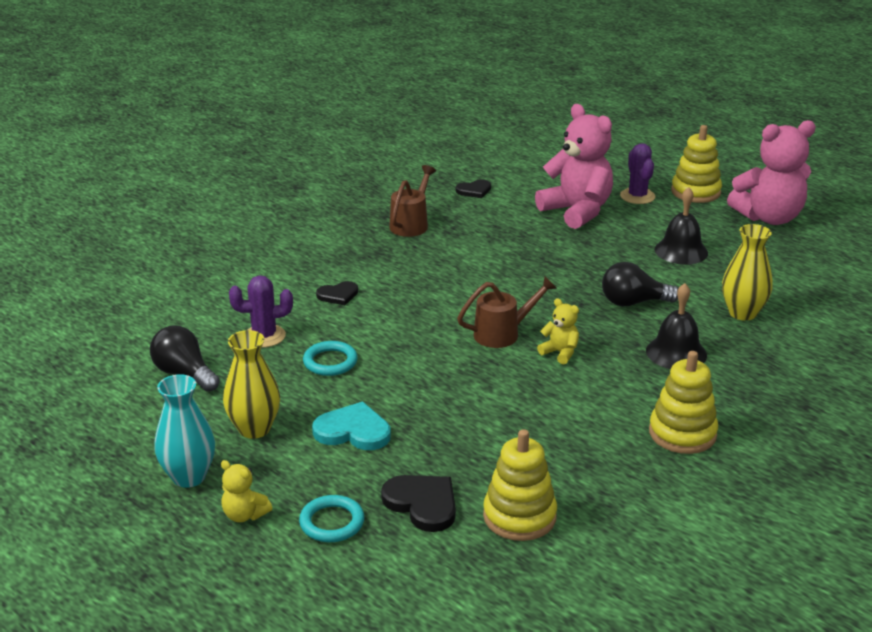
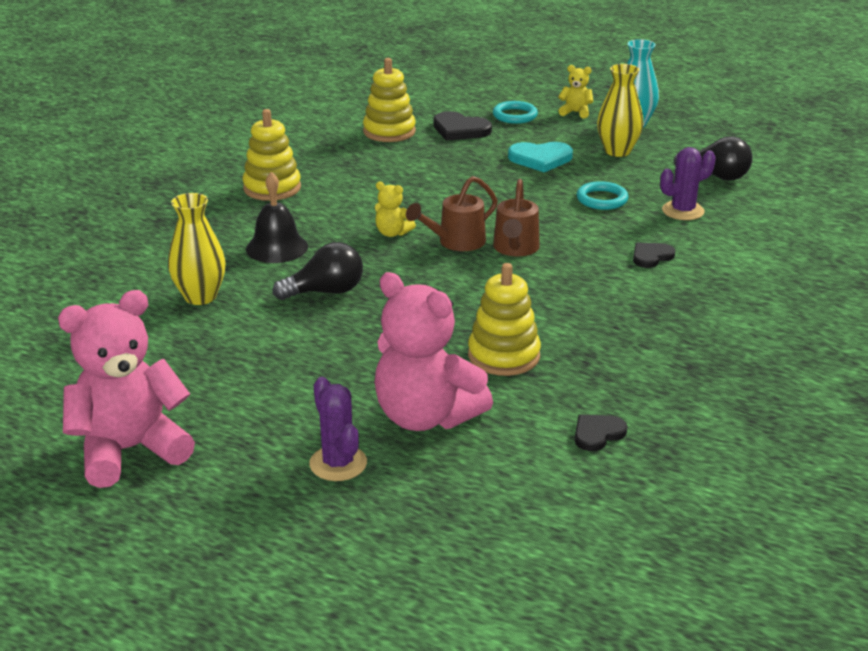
camera: 165 degrees right, 0 degrees up
(411, 224) = (644, 358): brown watering can -> brown watering can (515, 249)
(681, 251) = (269, 369): black bell -> none
(695, 192) = (241, 490): yellow stacking toy -> yellow stacking toy (503, 356)

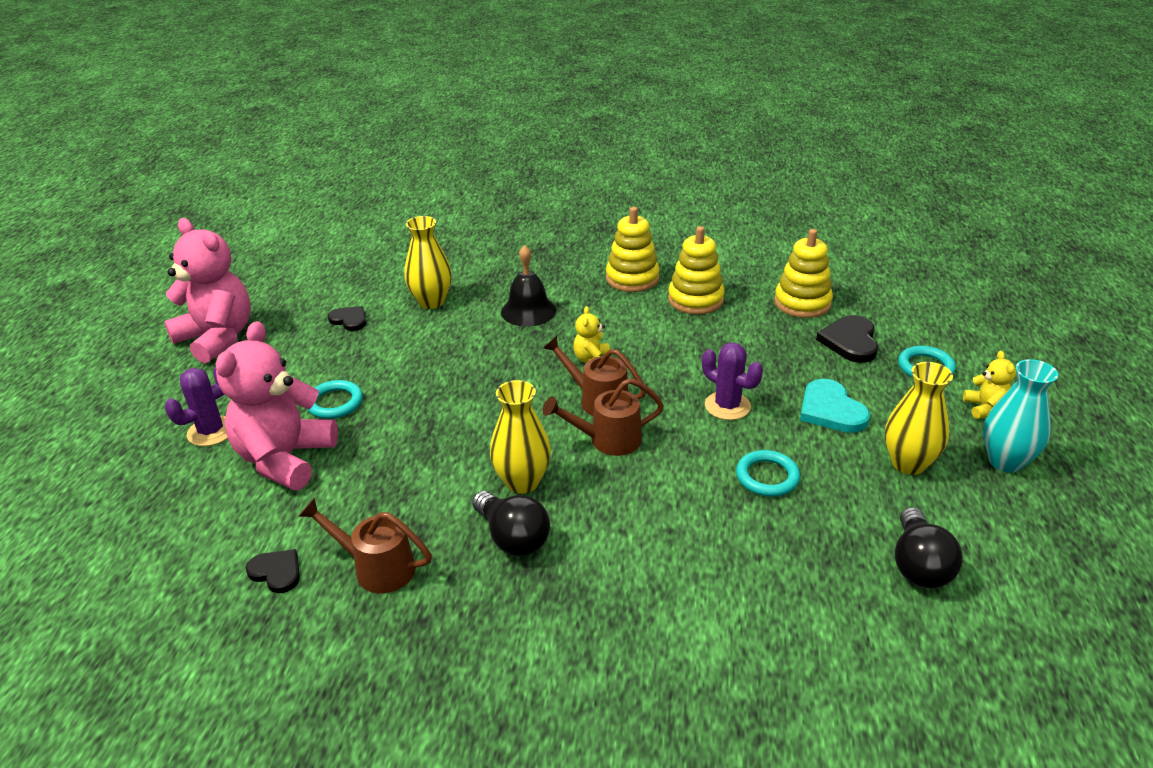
camera: 70 degrees right, 5 degrees up
(325, 292) = (466, 354): black light bulb -> black light bulb (512, 538)
(348, 377) = (335, 403): none -> turquoise ring
(503, 356) = (397, 480): yellow stacking toy -> yellow stacking toy (695, 300)
(545, 295) = (522, 482): none -> yellow vase
(618, 380) = (376, 567): none -> brown watering can
(651, 257) = (652, 544): black heart -> black heart (349, 320)
(683, 211) = (789, 550): purple cactus -> purple cactus (727, 406)

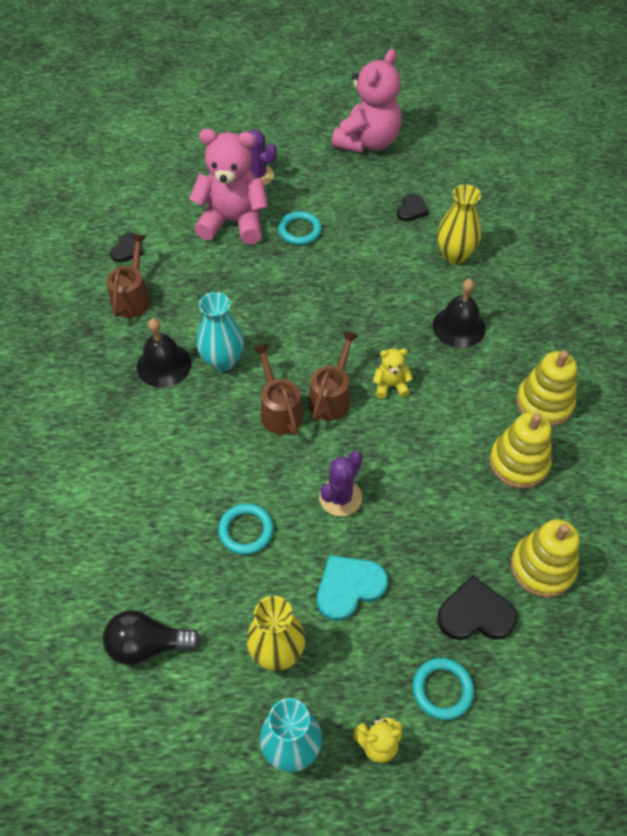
camera: 80 degrees right, 20 degrees up
(512, 538) = (164, 365): black light bulb -> black bell
(522, 482) = (223, 361): yellow vase -> turquoise vase

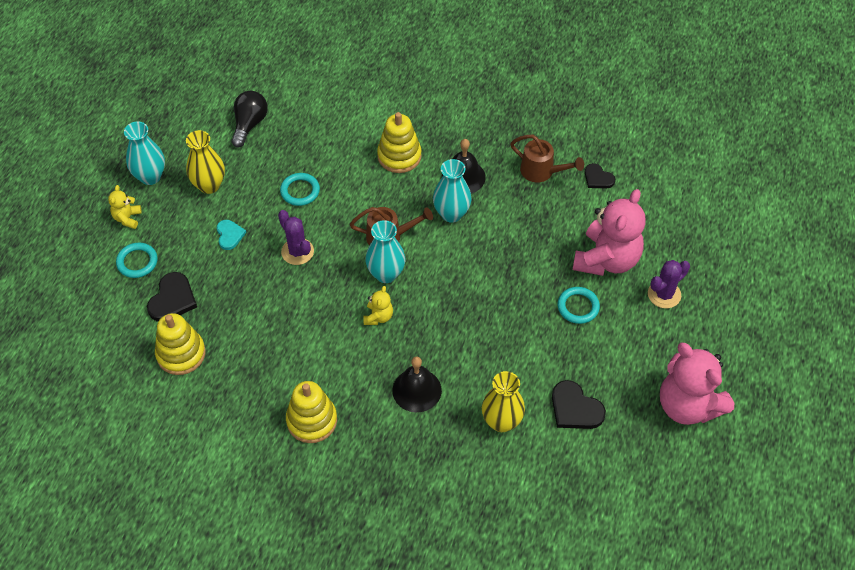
camera: 110 degrees right, 0 degrees up
(332, 397) = (386, 274): brown watering can -> turquoise vase
(349, 587) = (229, 235): turquoise heart -> turquoise heart, size x0.64
(411, 209) = (575, 408): black heart -> black heart, size x1.56
(518, 462) = (268, 376): yellow stacking toy -> yellow stacking toy (399, 156)

